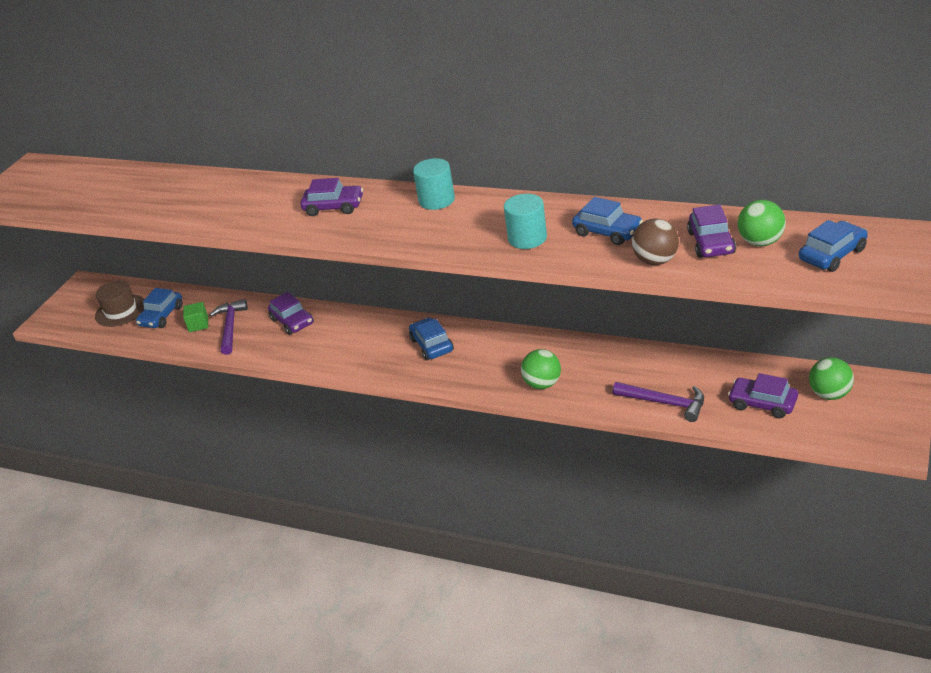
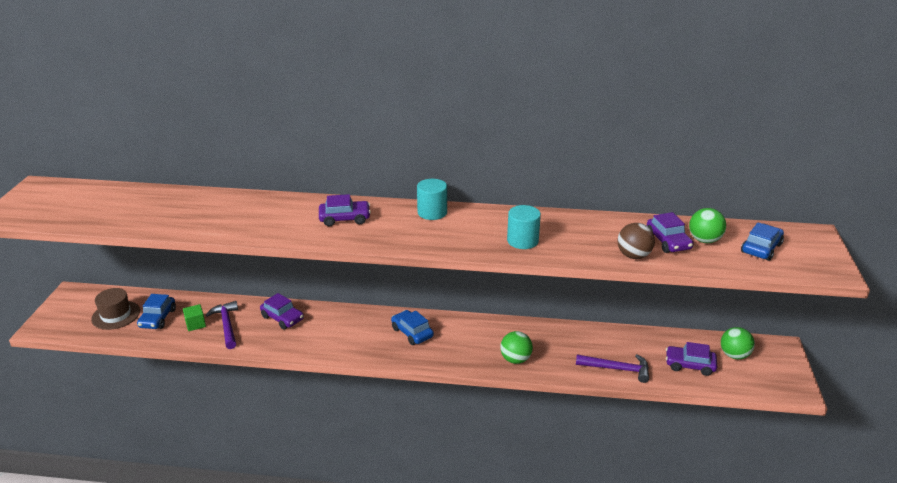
camera: 20 degrees left, 5 degrees down
(608, 232) = (584, 235): blue car -> none

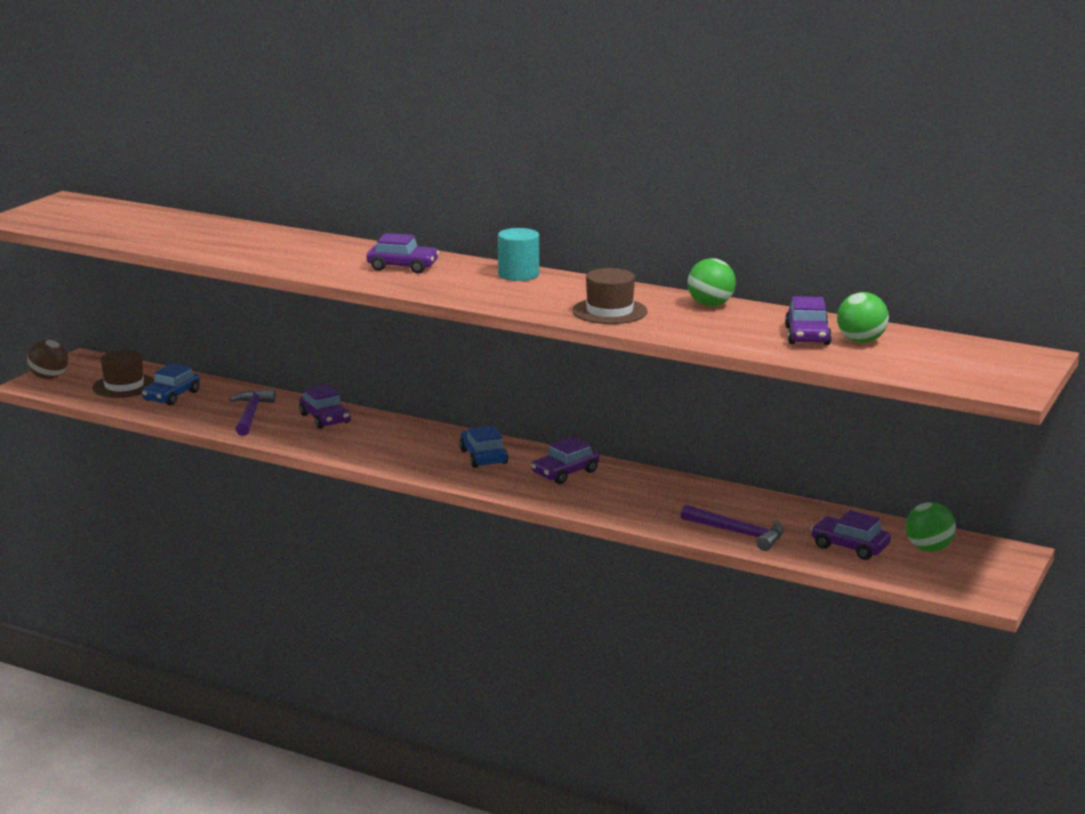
camera: 20 degrees right, 10 degrees down
(195, 324) = (214, 408): green cube -> none
(474, 336) = (565, 473): none -> purple car
(515, 359) = (603, 502): green ball -> green ball (710, 305)
(522, 241) = (609, 311): turquoise cylinder -> brown hat
(633, 256) = (743, 341): brown ball -> brown ball (49, 377)
(761, 248) = (933, 357): blue car -> none

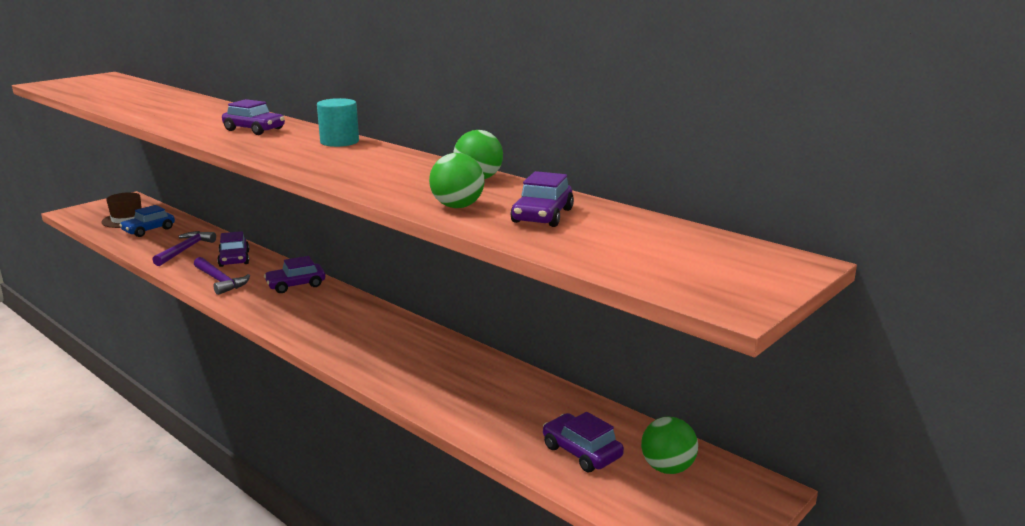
camera: 15 degrees right, 0 degrees up
(49, 377) = (88, 209): brown ball -> none
(483, 457) = (319, 306): blue car -> none
(565, 473) = (373, 329): purple car -> purple car (296, 285)
(609, 311) = (373, 176): brown hat -> none
(738, 533) = (478, 417): purple hammer -> purple hammer (220, 281)
(861, 341) = (596, 226): green ball -> green ball (457, 206)

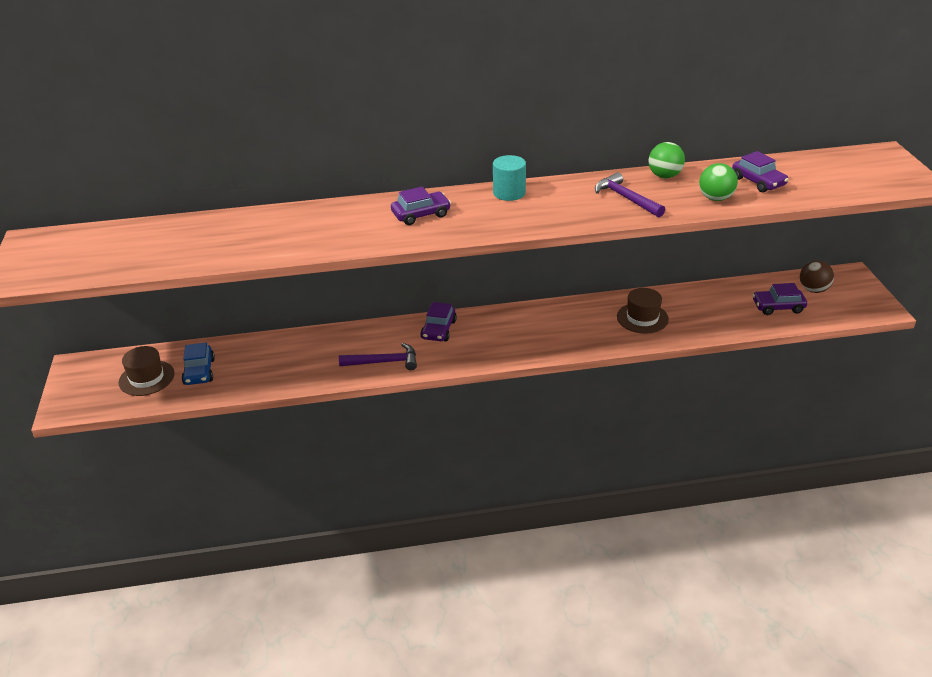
camera: 50 degrees left, 15 degrees up
(185, 250) = (284, 363): purple hammer -> purple hammer (626, 198)
(234, 259) = (343, 343): purple car -> none
(436, 370) = (642, 318): none -> brown hat
(667, 468) = (813, 290): green ball -> brown ball

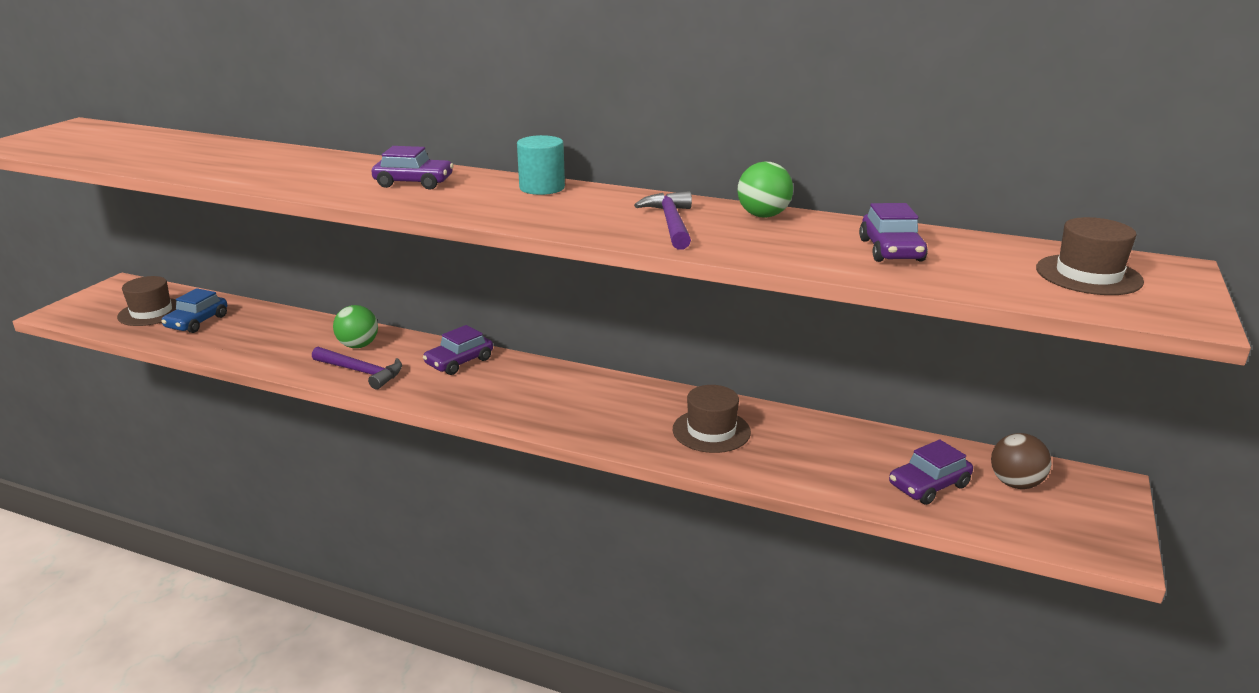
camera: 30 degrees right, 10 degrees down
(715, 198) = (794, 251): green ball -> green ball (358, 345)
(778, 307) = (929, 485): purple car -> purple car turned 60 degrees counterclockwise
(858, 169) = (1088, 275): none -> brown hat

